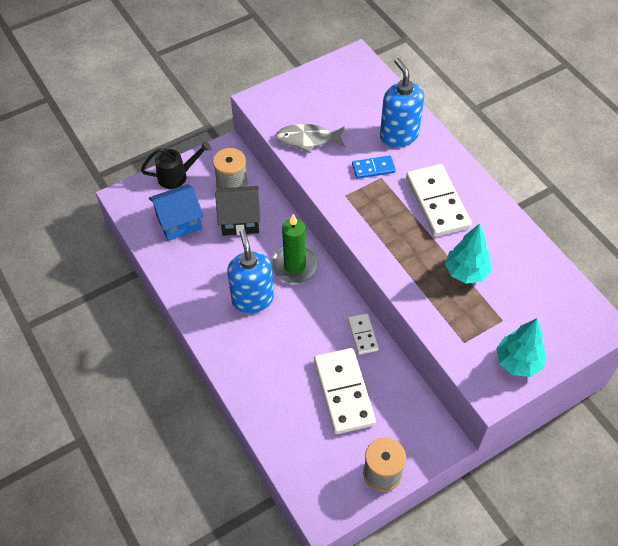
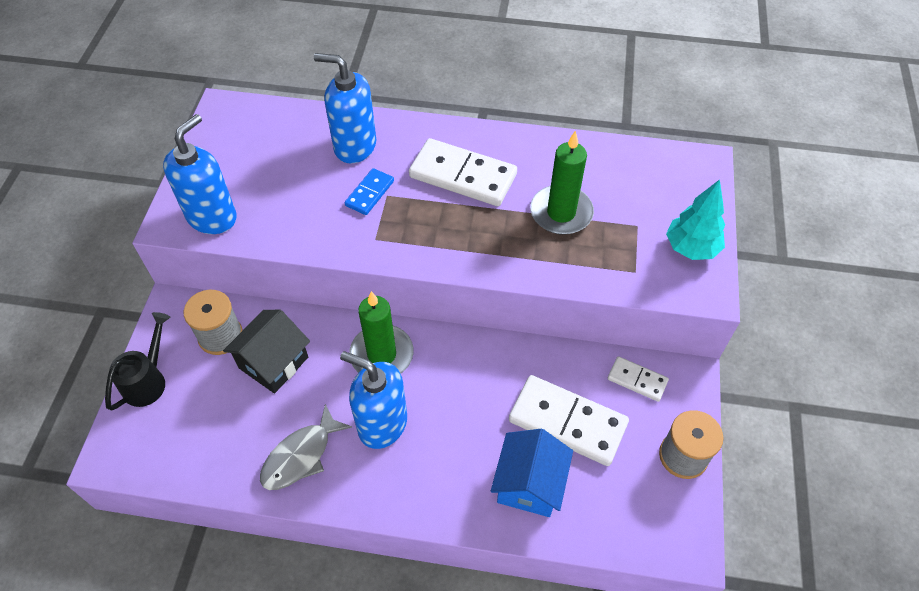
camera: 50 degrees left, 0 degrees up
(179, 222) = (209, 424): blue house -> blue house (529, 484)
(280, 114) = (212, 217): none -> blue soap dispenser
(308, 140) = (273, 219): grey fish -> grey fish (301, 456)
(362, 335) = (518, 356): white domino -> white domino (637, 380)
(466, 272) = (561, 213): turquoise tree -> green candle

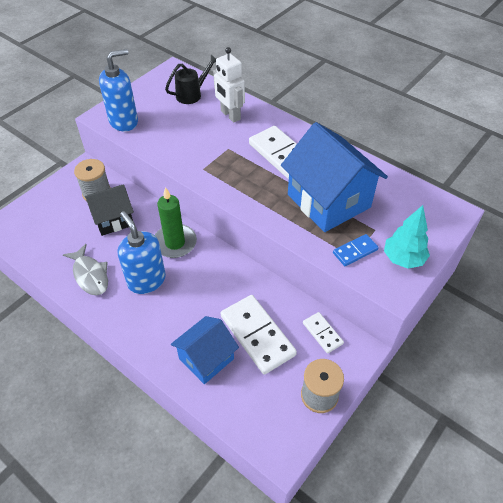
camera: 30 degrees right, 5 degrees down
(148, 380) = (44, 199): black watering can -> black watering can (192, 94)
(301, 456) = (90, 275): grey fish -> grey fish turned 105 degrees counterclockwise
(354, 146) = (230, 115): blue soap dispenser -> white robot
(370, 193) = (219, 143): blue domino -> blue domino (355, 251)
(561, 213) = (328, 201): green candle -> blue house

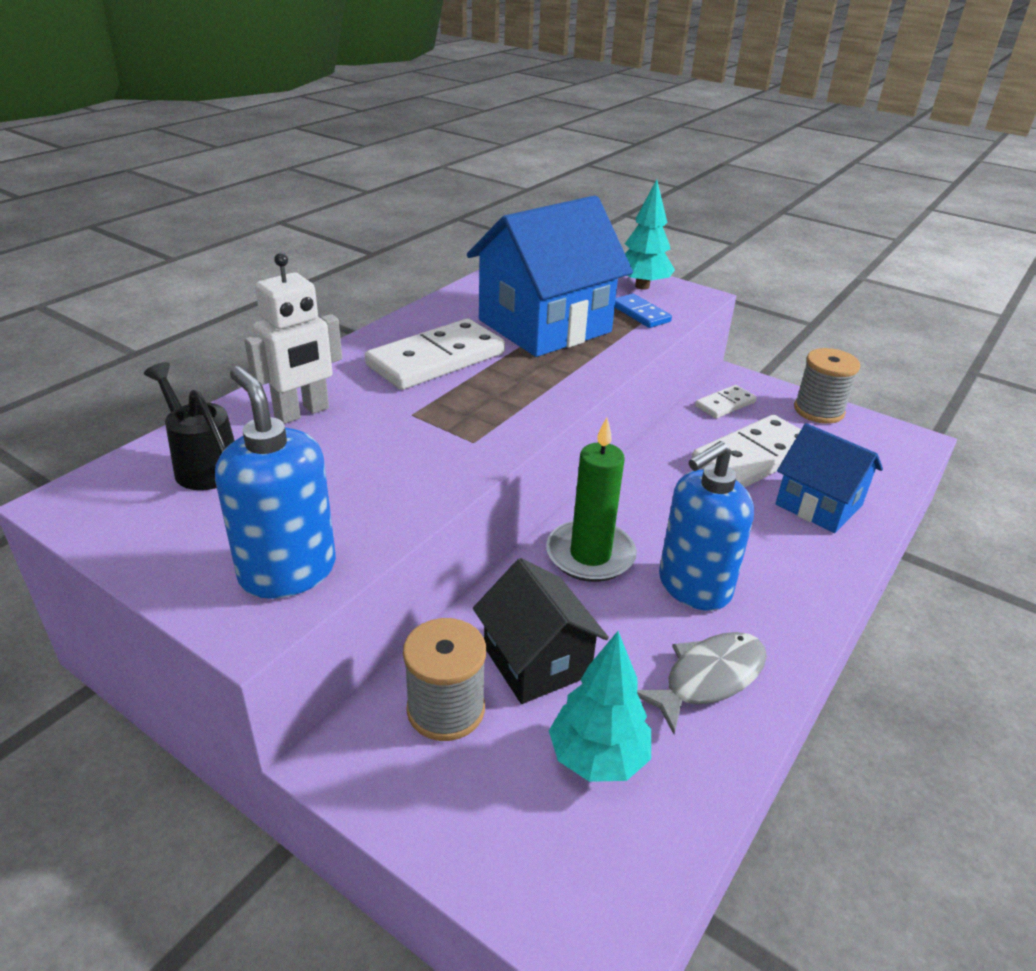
camera: 95 degrees left, 15 degrees down
(63, 234) = (597, 758): none -> turquoise tree

